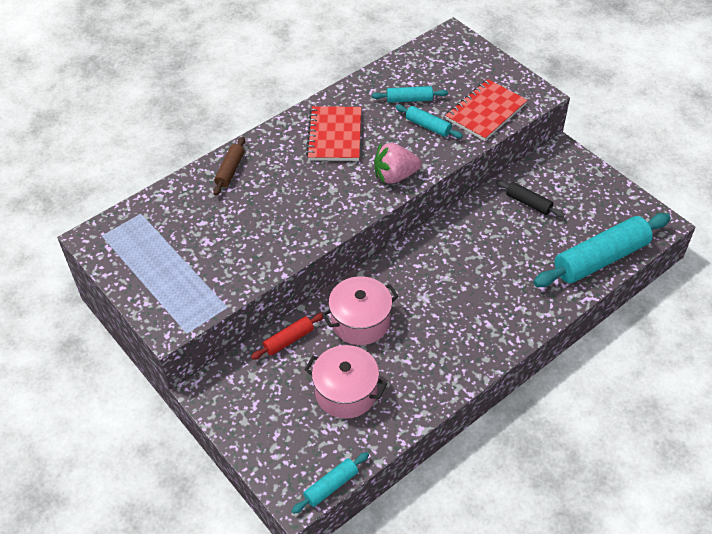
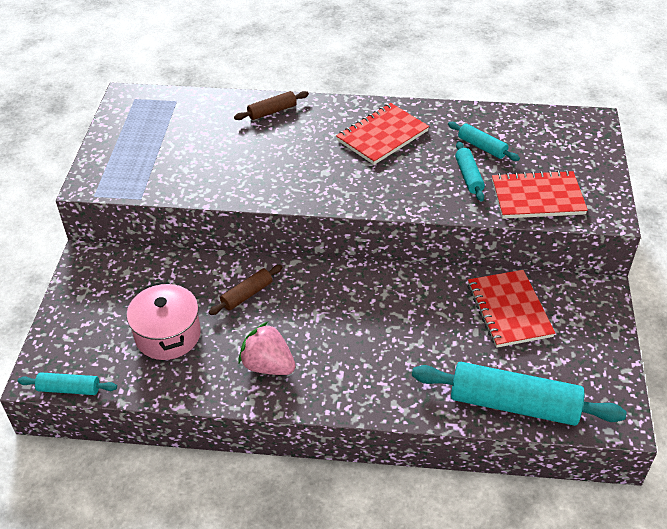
camera: 45 degrees right, 5 degrees down
(288, 340) = (181, 268): red rolling pin -> none
(360, 321) = (247, 295): pink pot -> brown rolling pin
(395, 176) = (387, 195): pink strawberry -> pink strawberry (268, 365)
(528, 203) = (509, 310): black rolling pin -> red notebook

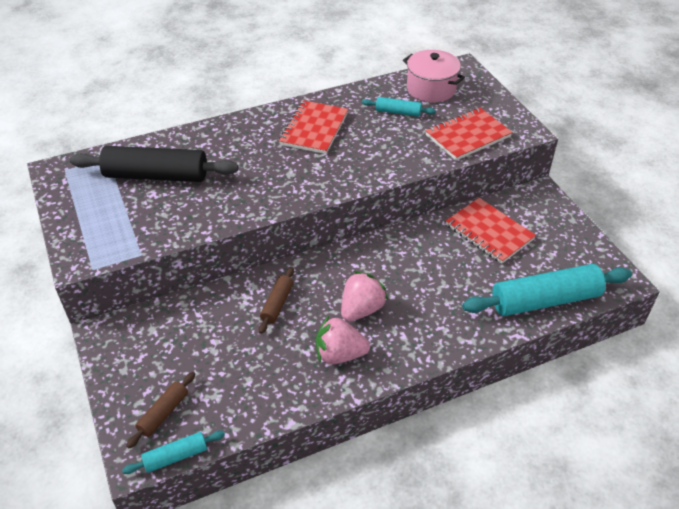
camera: 30 degrees left, 0 degrees up
(168, 335) = (233, 367): pink pot -> pink pot (431, 89)
(205, 131) = (156, 176): none -> black rolling pin
(272, 111) = (205, 139): brown rolling pin -> brown rolling pin (163, 413)
(320, 332) = (361, 309): none -> pink strawberry
(468, 176) = (406, 138): turquoise rolling pin -> none

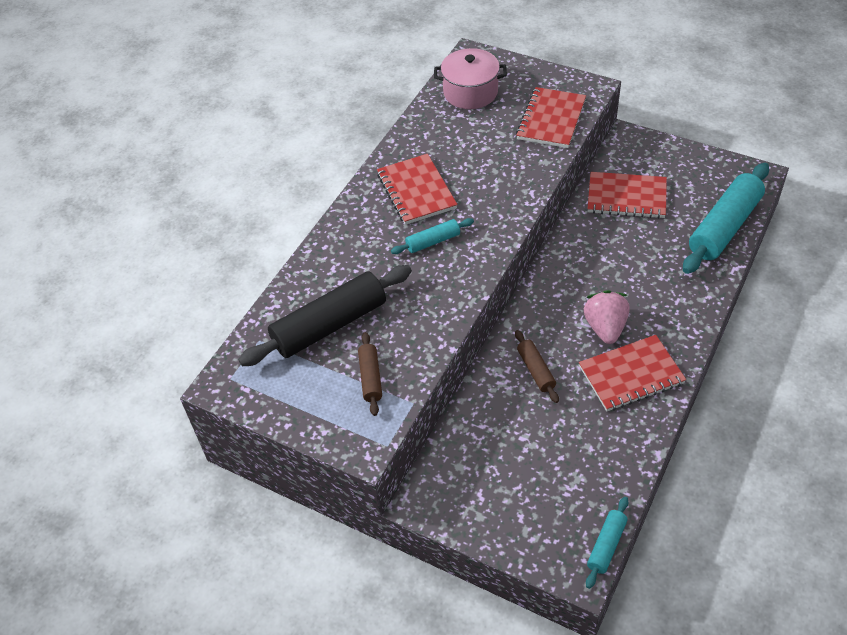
camera: 35 degrees left, 5 degrees up
(163, 413) = (556, 523): brown rolling pin -> brown rolling pin (370, 378)
(339, 354) = (631, 375): pink strawberry -> red notebook
(398, 112) = (469, 131): turquoise rolling pin -> turquoise rolling pin (433, 241)

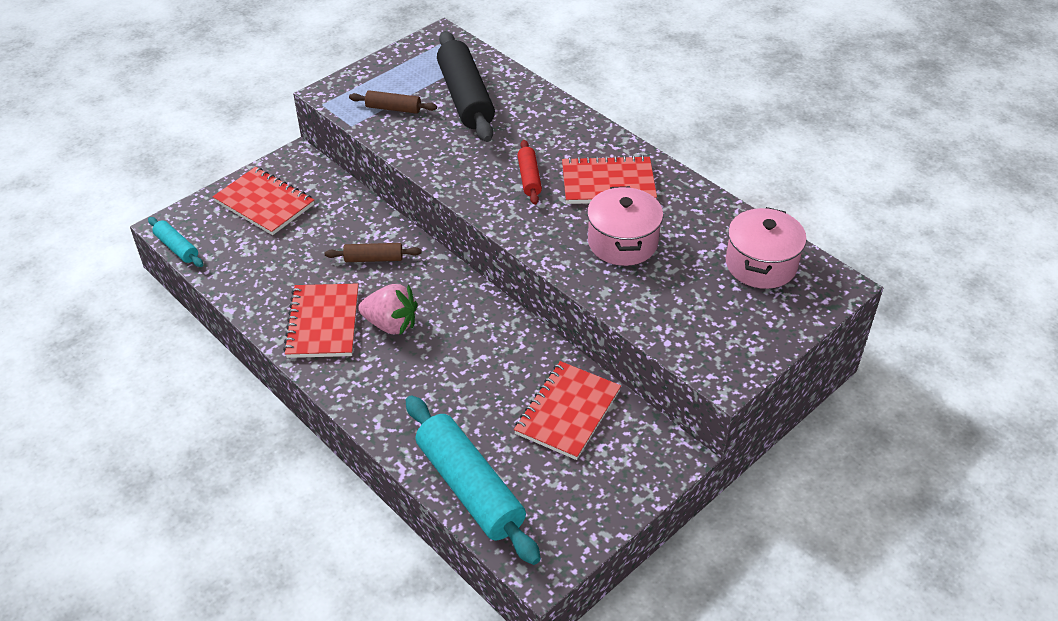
camera: 105 degrees right, 5 degrees down
(433, 241) = (529, 178): turquoise rolling pin -> red rolling pin
(485, 165) = (622, 242): none -> pink pot
(551, 120) = (677, 320): red notebook -> red notebook (264, 203)

